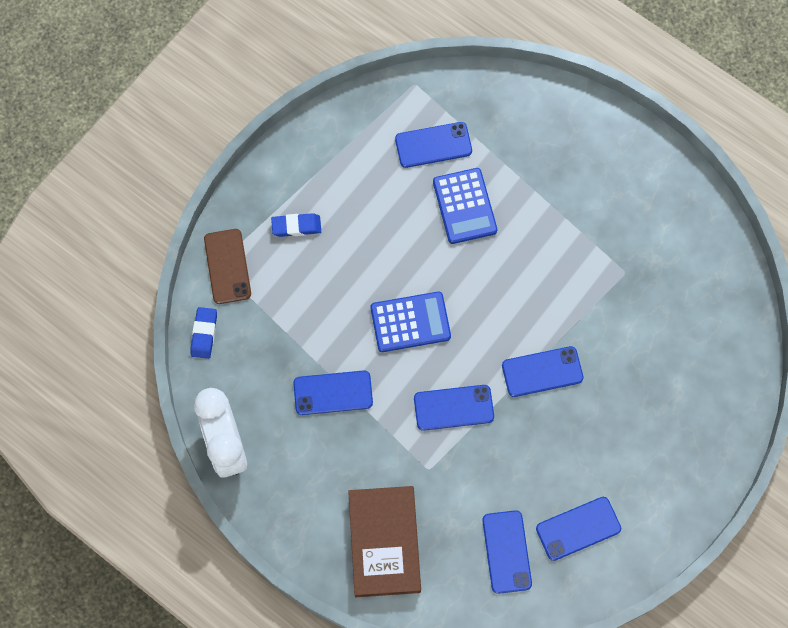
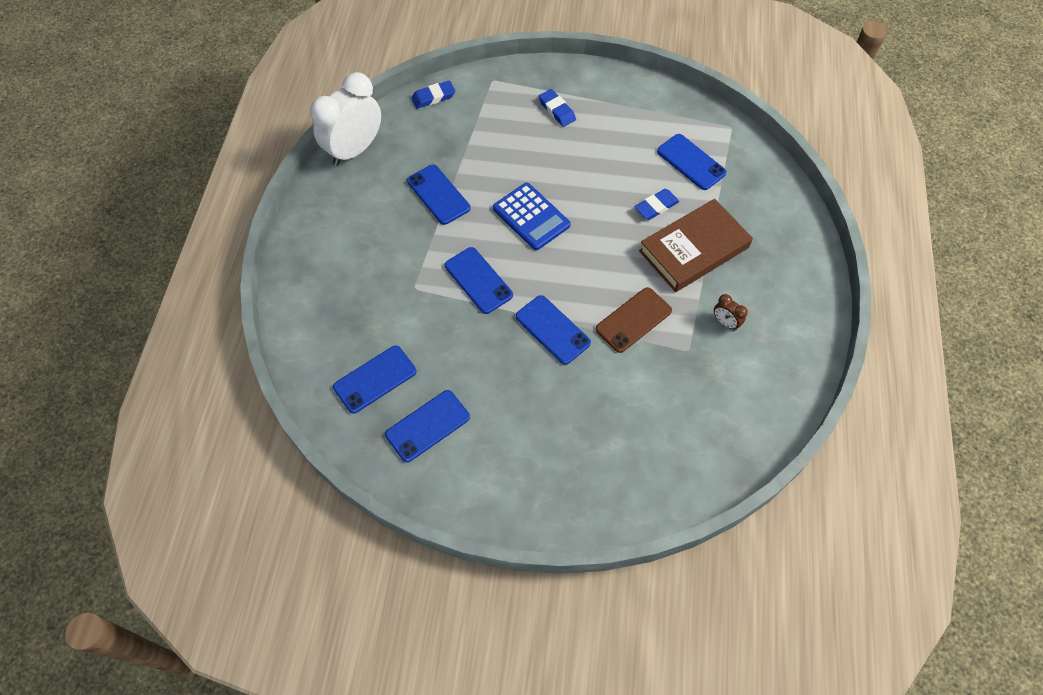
camera: 60 degrees right, 10 degrees down
(227, 266) = (495, 86): brown phone -> brown phone (633, 320)
(384, 542) = (334, 286): brown book -> brown book (694, 249)
(464, 206) = (656, 206): blue calculator -> blue eraser
(578, 528) = (427, 426): blue phone -> blue phone turned 75 degrees counterclockwise
(616, 225) = (725, 322): none -> brown clock

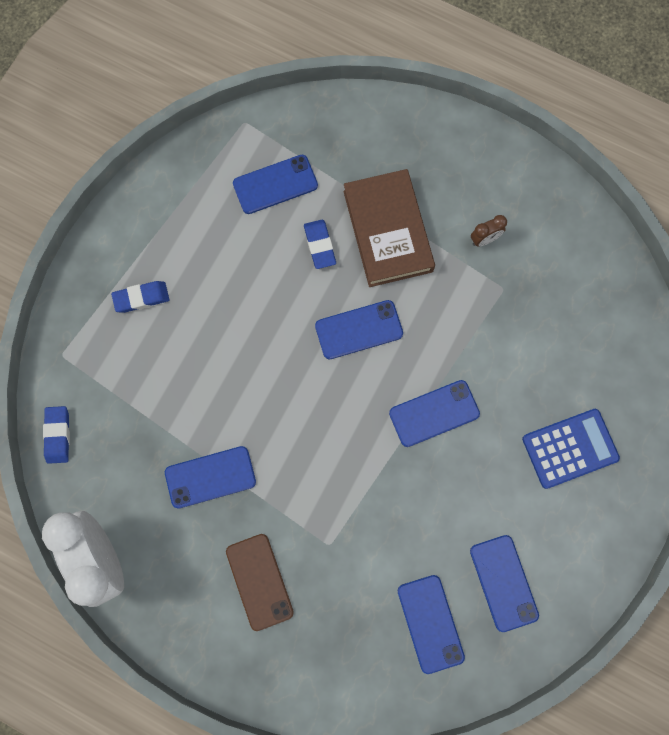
camera: 70 degrees left, 15 degrees up
(478, 280) = (345, 470): blue phone -> blue phone (359, 330)
(531, 217) = (282, 383): blue calculator -> blue calculator (570, 448)
(633, 320) = (450, 327): brown phone -> brown phone (259, 581)

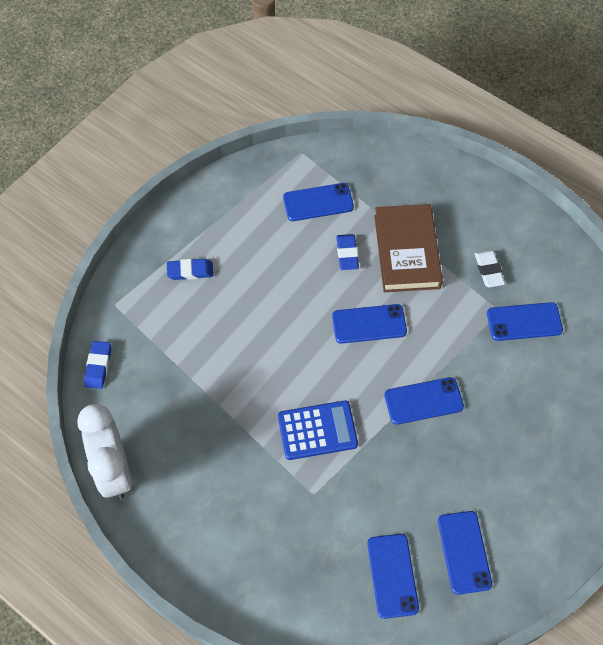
camera: 10 degrees right, 15 degrees down
(210, 477) = (220, 420): blue phone -> blue phone (524, 322)
(259, 581) = (246, 513): brown phone -> none
(484, 239) = (488, 270): brown clock -> white eraser
(570, 448) = (540, 449): blue calculator -> blue calculator (317, 430)

